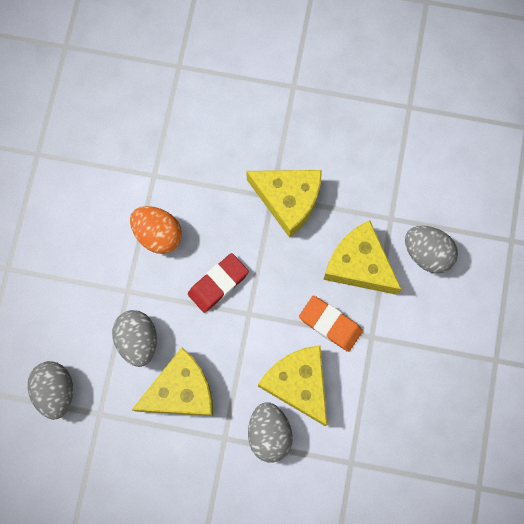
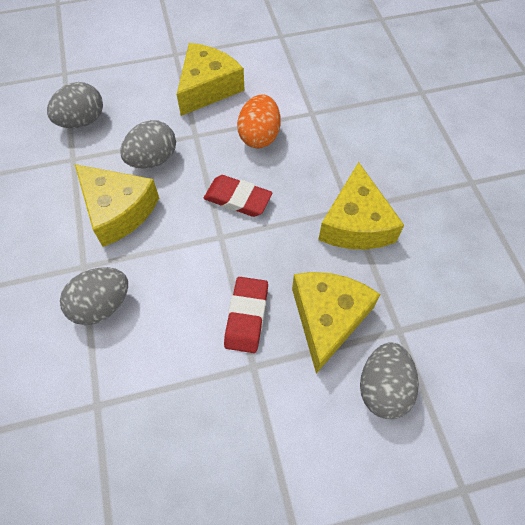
camera: 65 degrees right, 15 degrees down
(298, 383) = (167, 311): yellow cheese -> yellow cheese (207, 88)
(330, 324) = (246, 316): orange eraser -> red eraser

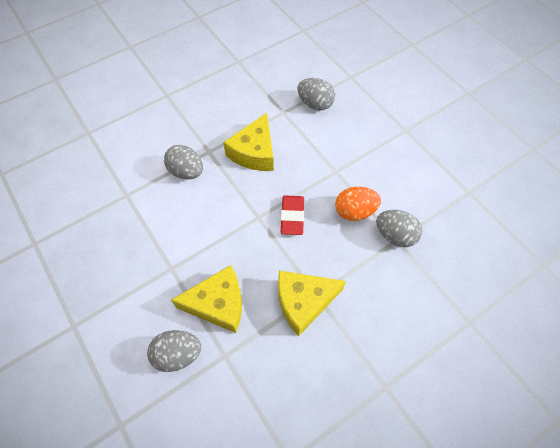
camera: 70 degrees right, 0 degrees up
(153, 159) = (302, 155): grey egg -> grey egg (395, 235)
(207, 88) = (383, 162): yellow cheese -> none
(246, 316) = (204, 253): red eraser -> none

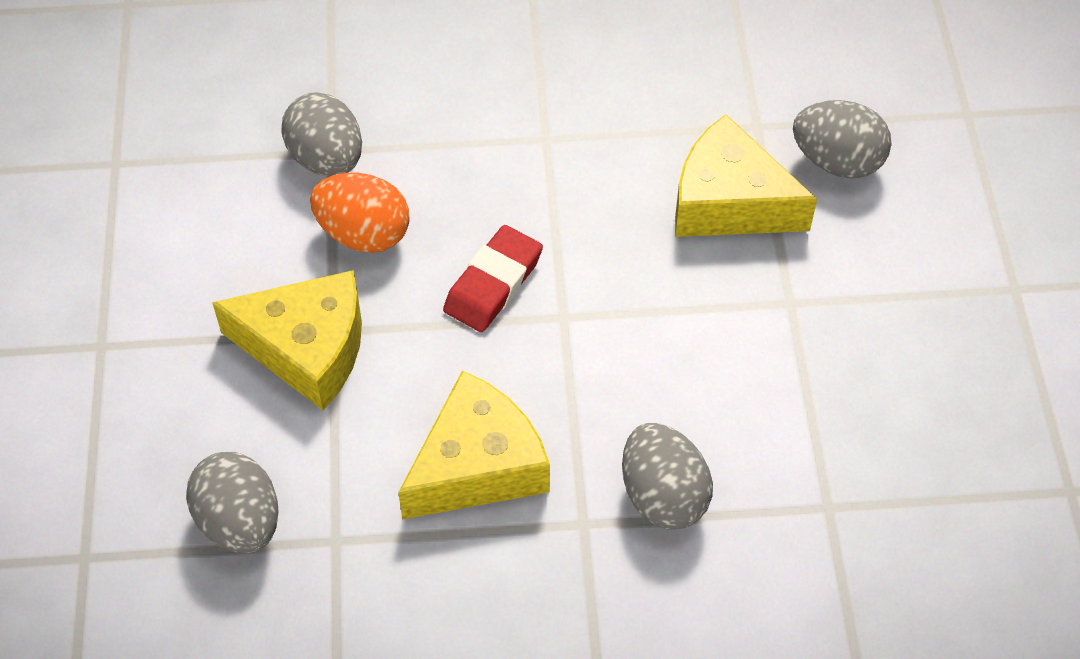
camera: 150 degrees left, 5 degrees down
(303, 302) = (575, 137): yellow cheese -> yellow cheese (307, 348)

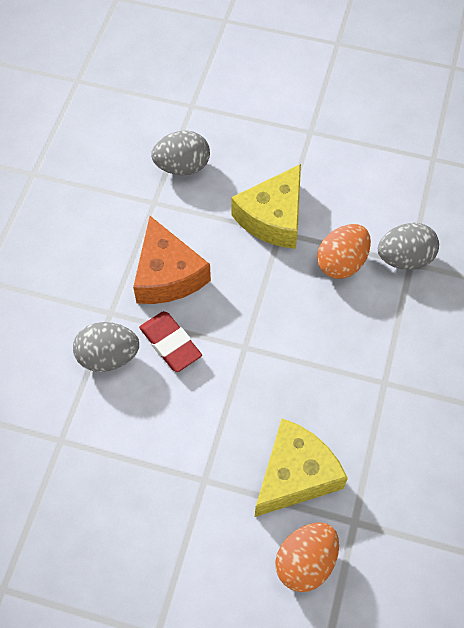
camera: 110 degrees right, 5 degrees up
(477, 465) = (167, 275): yellow cheese -> orange cheese
(493, 284) = (282, 318): red eraser -> red eraser (170, 344)
(837, 161) = (305, 562): grey egg -> orange egg

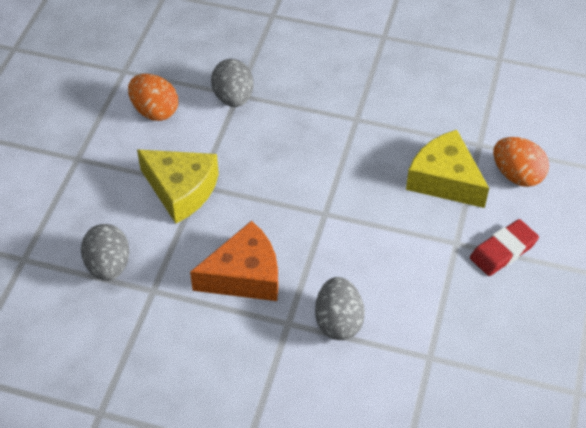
camera: 90 degrees left, 10 degrees down
(170, 344) = (322, 271): red eraser -> red eraser (503, 251)
(341, 263) = (236, 141): orange egg -> orange egg (155, 111)

